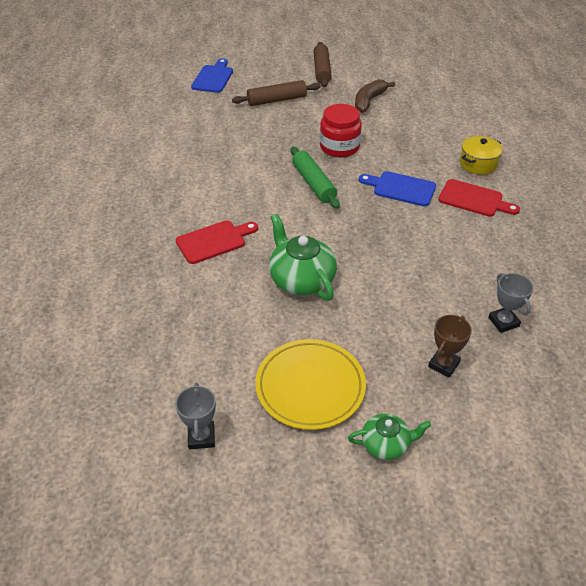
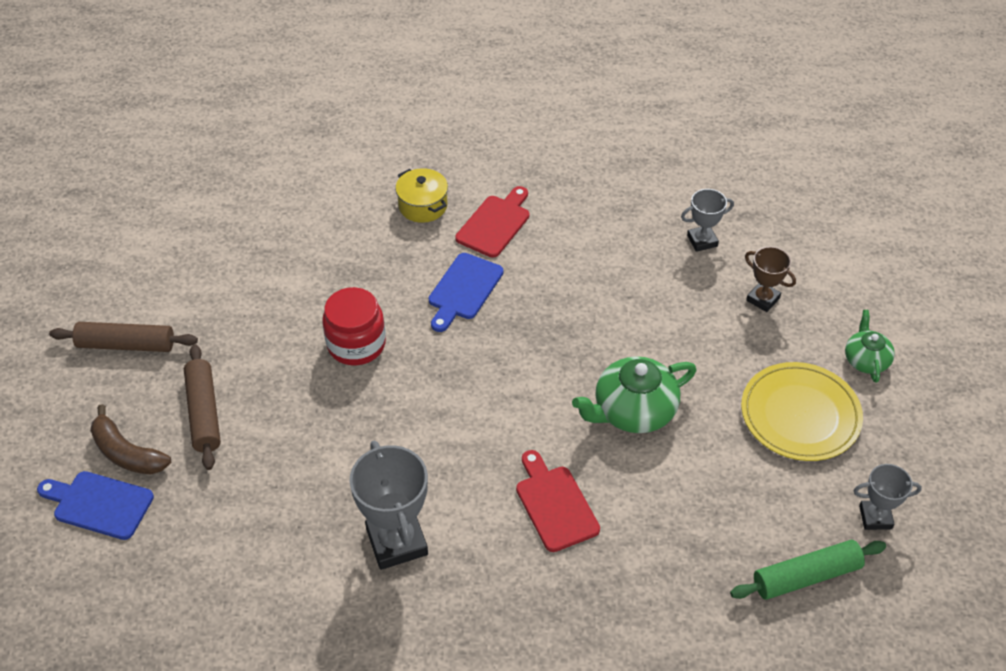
camera: 85 degrees left, 5 degrees up
(186, 176) = (397, 542): none -> grey trophy
(313, 183) = (440, 382): green rolling pin -> green rolling pin (806, 576)
(369, 101) = (239, 295): brown banana -> brown banana (127, 453)

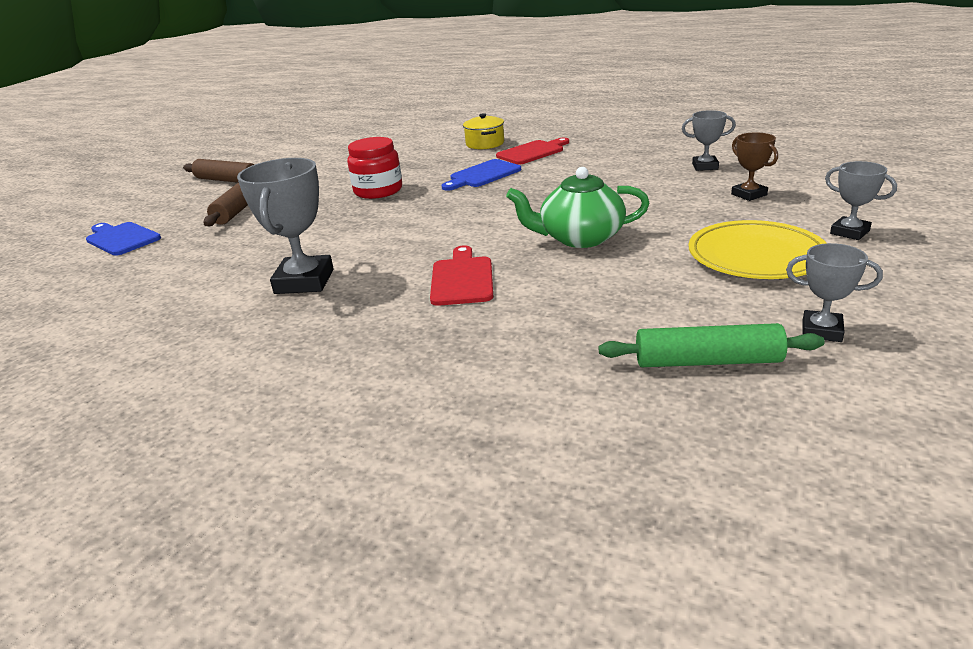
camera: 25 degrees right, 20 degrees down
(127, 453) = (169, 220): brown banana -> none
(866, 360) = (849, 232): green teapot -> grey trophy

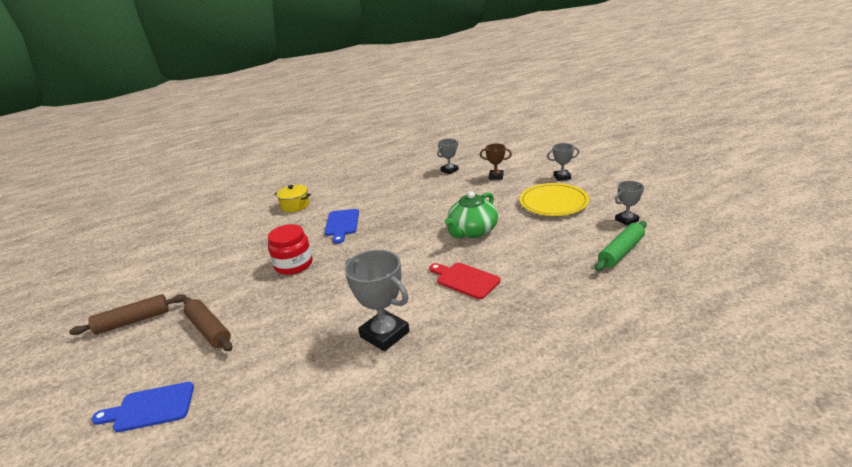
camera: 50 degrees left, 0 degrees up
(532, 152) = (340, 198): red cutting board -> none

